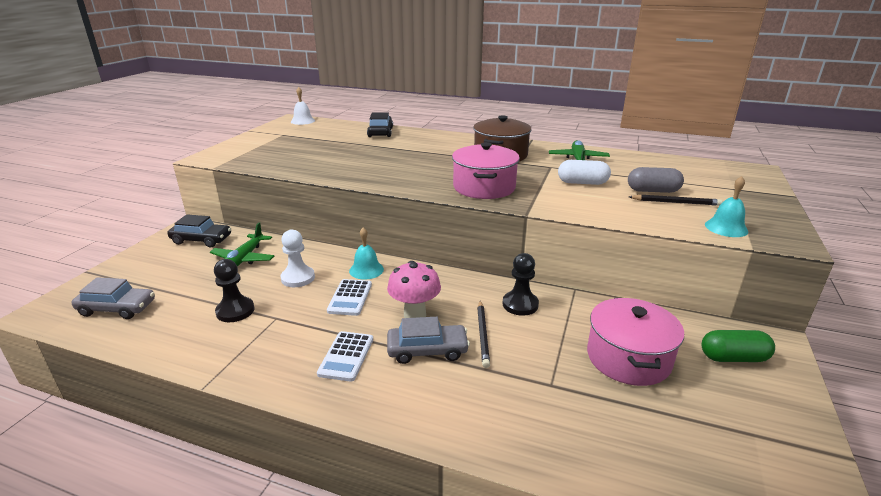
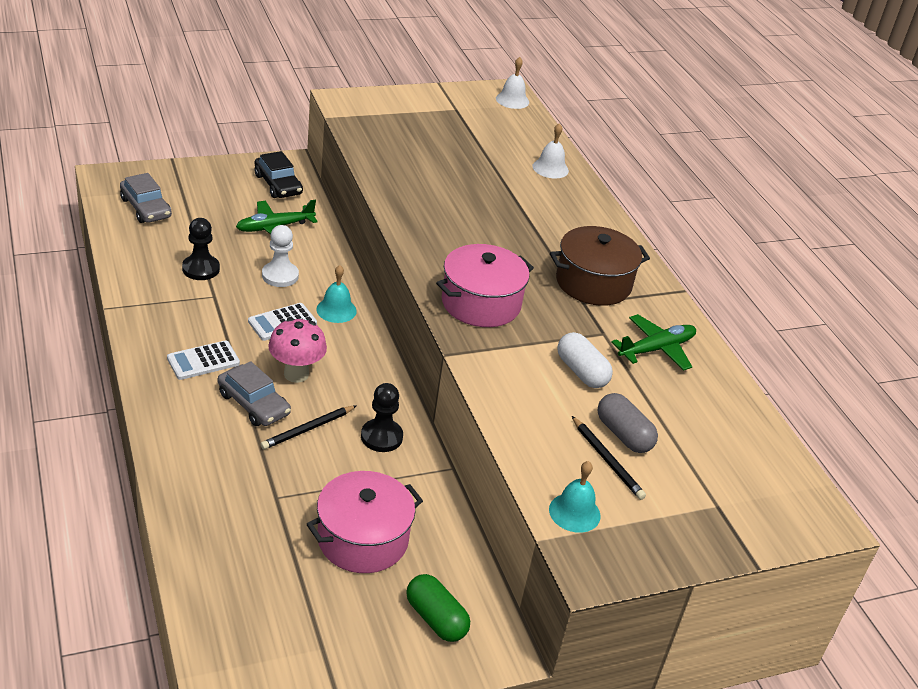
camera: 45 degrees right, 10 degrees up
(380, 132) = (550, 168): black car -> white bell

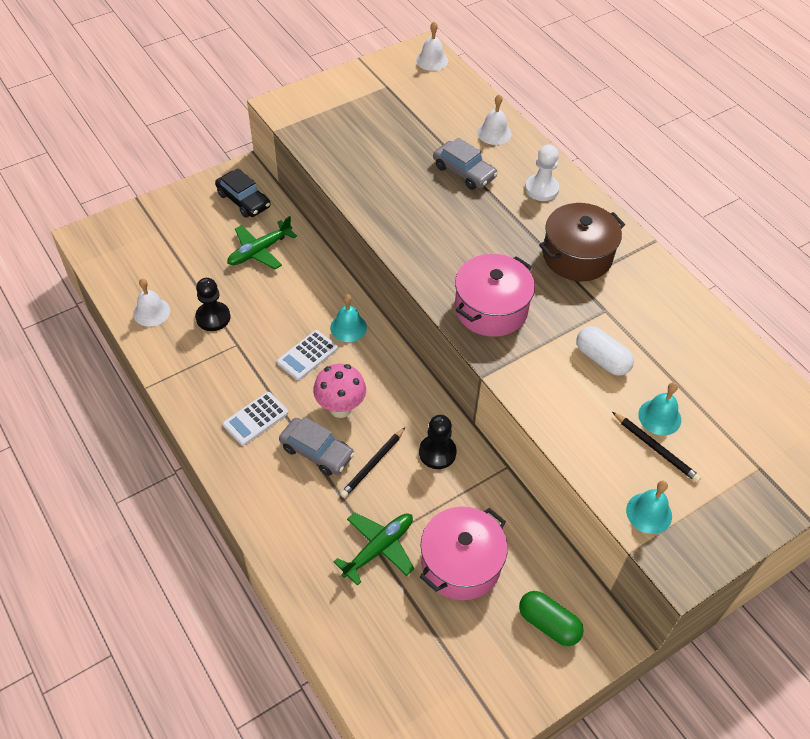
camera: 10 degrees left, 15 degrees up
(141, 250) = (151, 312): none -> white bell
(145, 208) = (136, 262): grey car -> grey car (464, 172)
(280, 276) = (285, 304): white pawn -> white pawn (541, 189)
(623, 435) = (659, 417): grey capsule -> turquoise bell
(656, 349) = (654, 314): green plane -> green plane (378, 549)

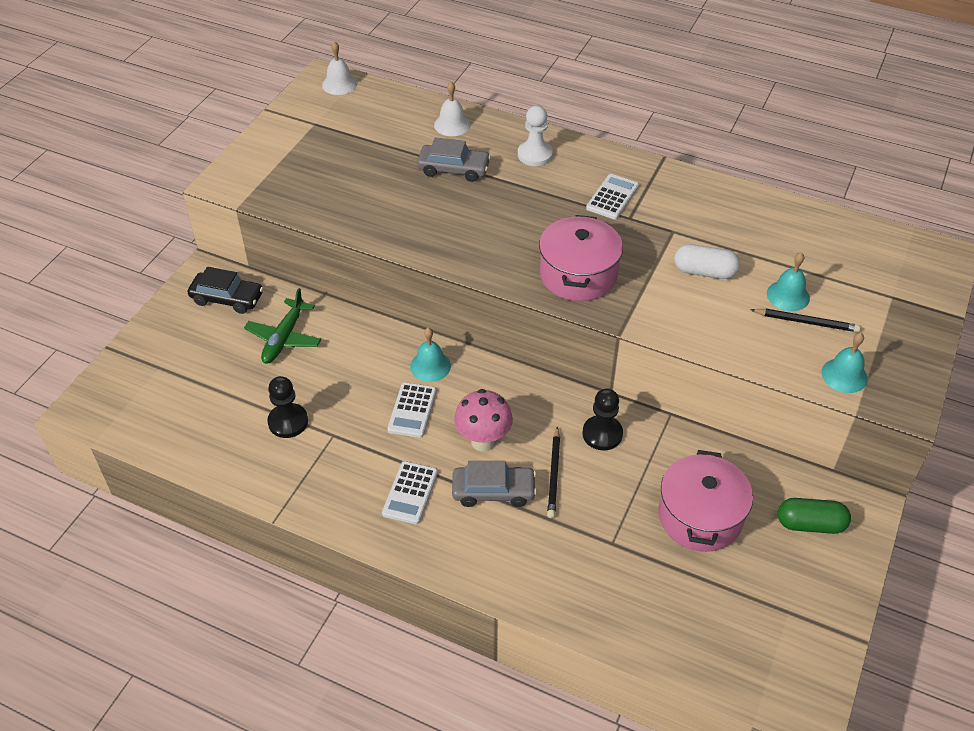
camera: 30 degrees left, 5 degrees down
(151, 312) = (218, 448): white bell -> none
(378, 549) = (620, 545): green plane -> none
(577, 256) = (612, 197): brown pot -> white calculator

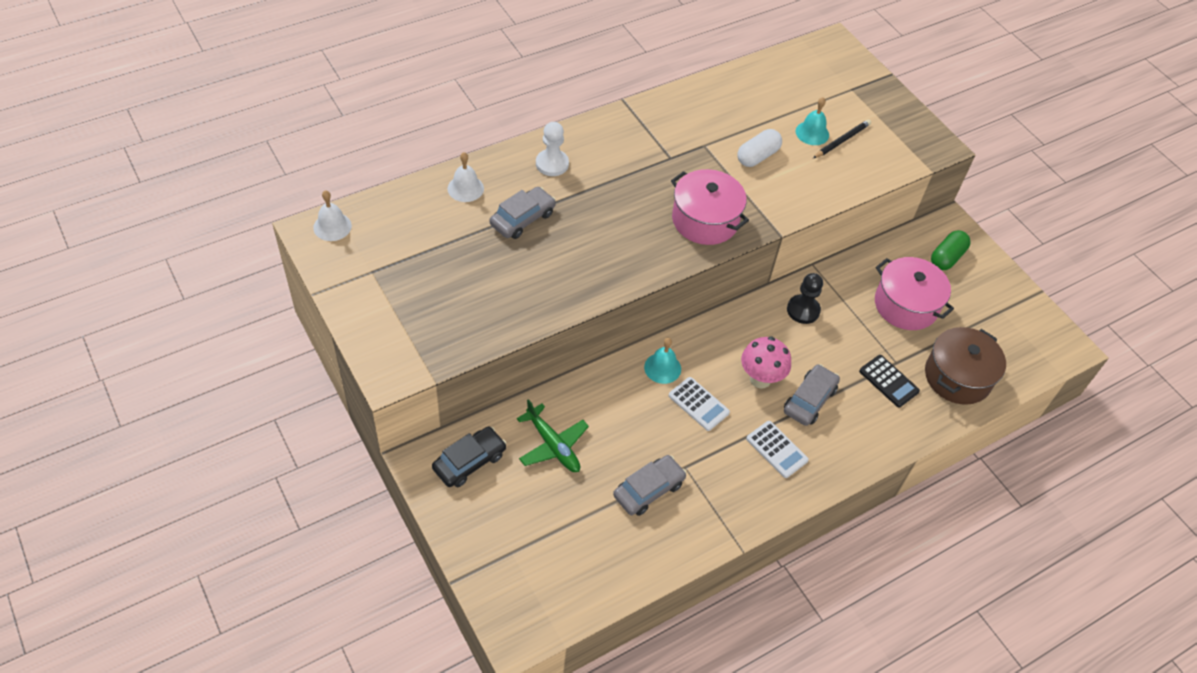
camera: 60 degrees left, 5 degrees up
(288, 422) = (648, 490): black pawn -> grey car
(554, 474) = (818, 358): black pencil -> none
(580, 547) = (888, 381): none -> black calculator
(612, 197) = (640, 153): white calculator -> none
(647, 608) = (957, 377): none -> brown pot
(844, 375) = (898, 155): turquoise bell -> none

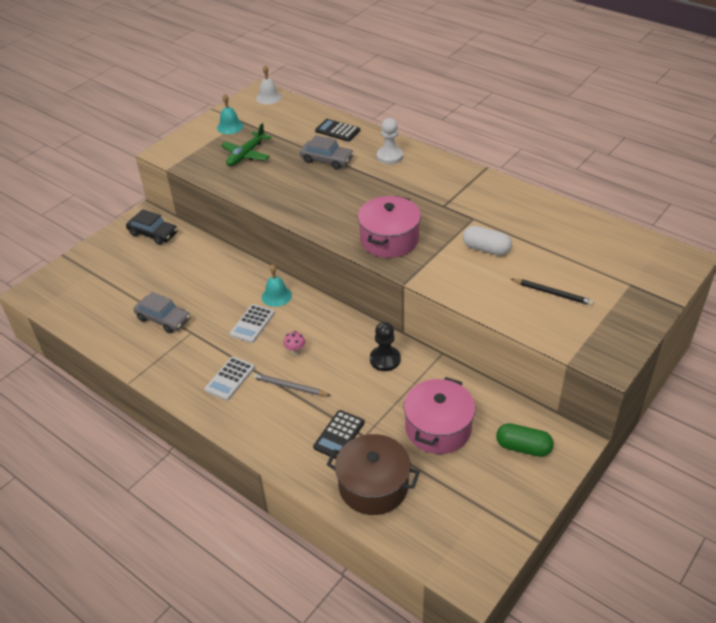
camera: 75 degrees right, 10 degrees down
(465, 188) = (337, 131): white bell -> black calculator
(552, 445) = (182, 264): green plane -> green plane (246, 155)
(760, 379) = (295, 352): pink mushroom -> pink mushroom, size x0.51
(809, 400) = (290, 387): grey car -> grey pencil
(812, 133) = (545, 273): turquoise bell -> turquoise bell (230, 126)

